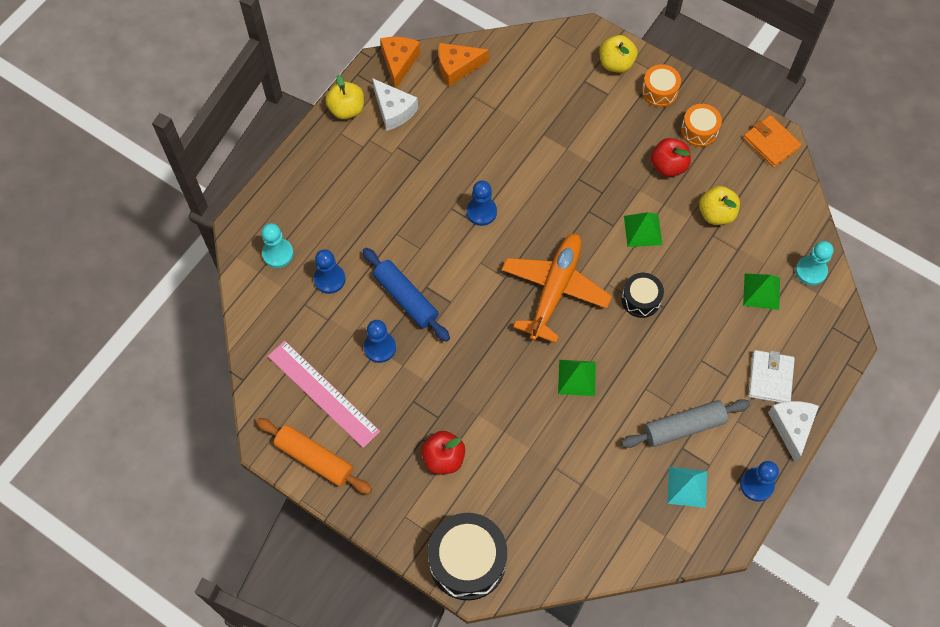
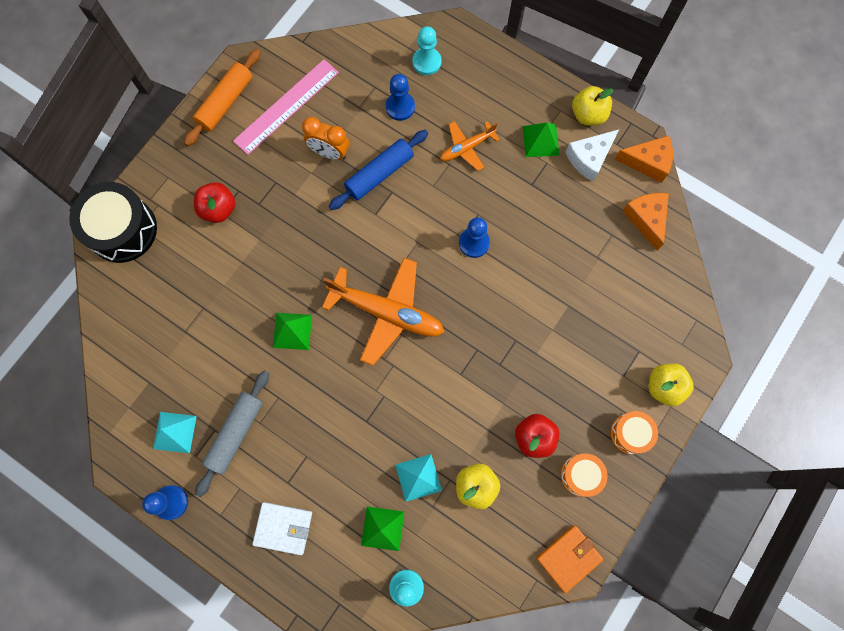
camera: 90 degrees right, 10 degrees up
(379, 217) = (467, 148): none -> orange plane
(380, 347) = (329, 152): blue pawn -> orange clock
(641, 299) = (375, 398): black drum -> none
(643, 230) = (455, 405): green pyramid -> green pyramid (541, 140)
(684, 427) = (235, 433): grey rolling pin -> grey rolling pin turned 45 degrees clockwise
(712, 261) = (418, 477): none -> turquoise pyramid
(791, 427) = (228, 545): white cheese -> none

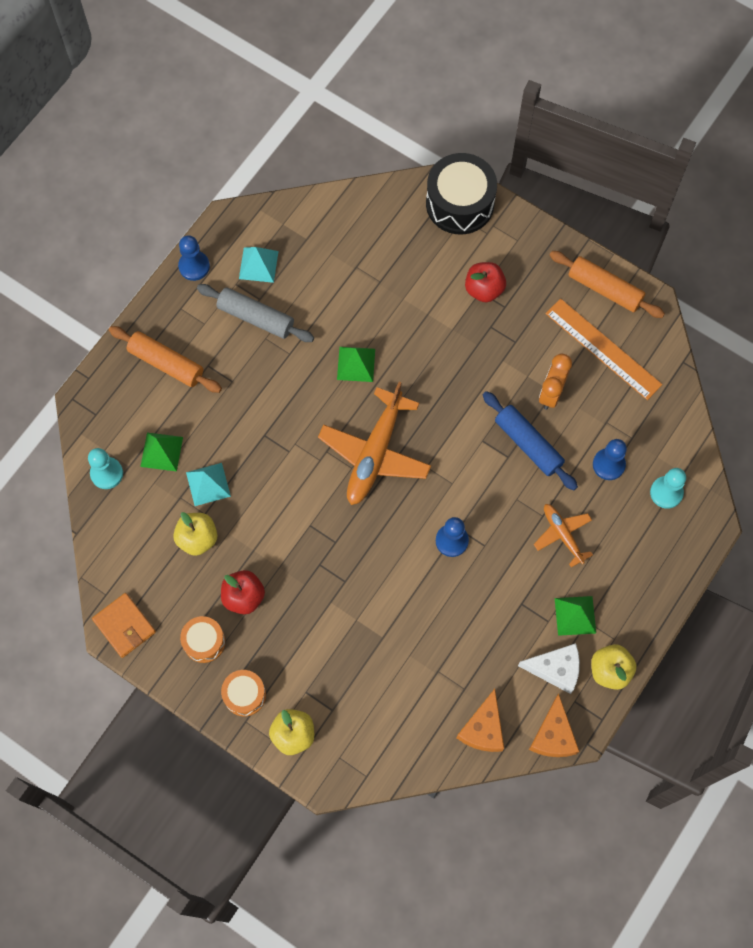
camera: 90 degrees right, 5 degrees down
(283, 528) = (166, 363): white wallet -> orange rolling pin
(286, 106) = (603, 349): pink ruler -> orange ruler
(589, 158) = (555, 669): white cheese -> white cheese turned 135 degrees clockwise
(646, 219) = (483, 729): orange cheese -> orange cheese turned 120 degrees clockwise

